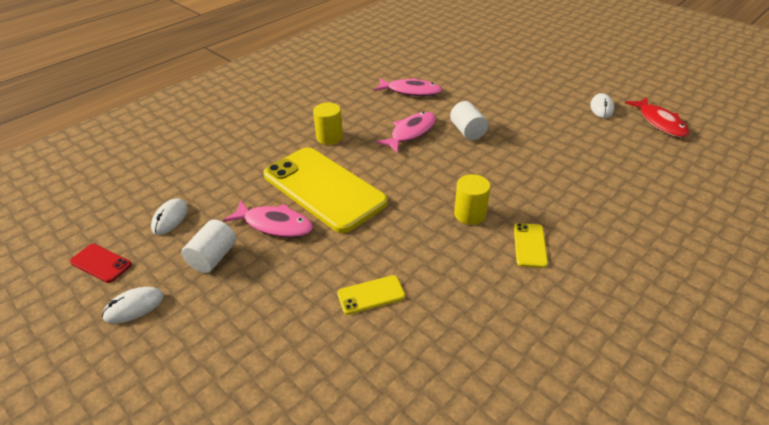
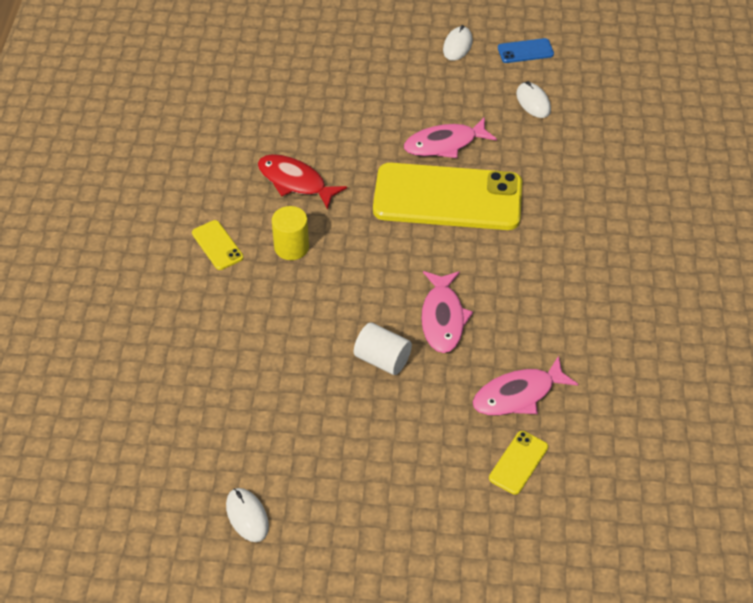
camera: 140 degrees right, 10 degrees up
(101, 263) = (525, 51): red phone -> blue phone
(213, 257) = (454, 97): white cylinder -> none
(329, 137) = (519, 258): yellow cylinder -> none
(371, 295) = (309, 138): yellow phone -> yellow phone (518, 462)
(660, 122) = (156, 527): red fish -> red fish (295, 182)

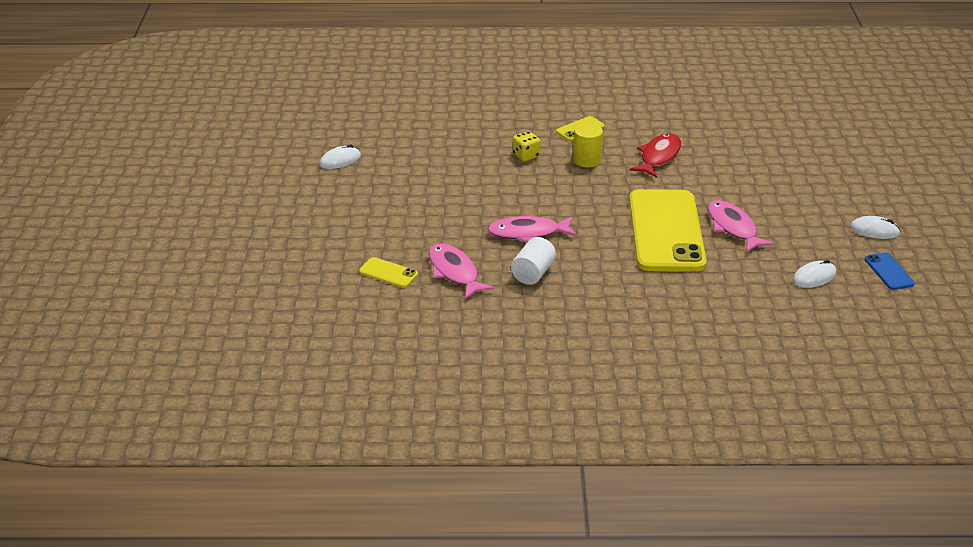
camera: 85 degrees right, 15 degrees down
(271, 305) = (526, 156): none -> yellow dice
(382, 359) = (481, 206): white cylinder -> white cylinder (533, 273)

